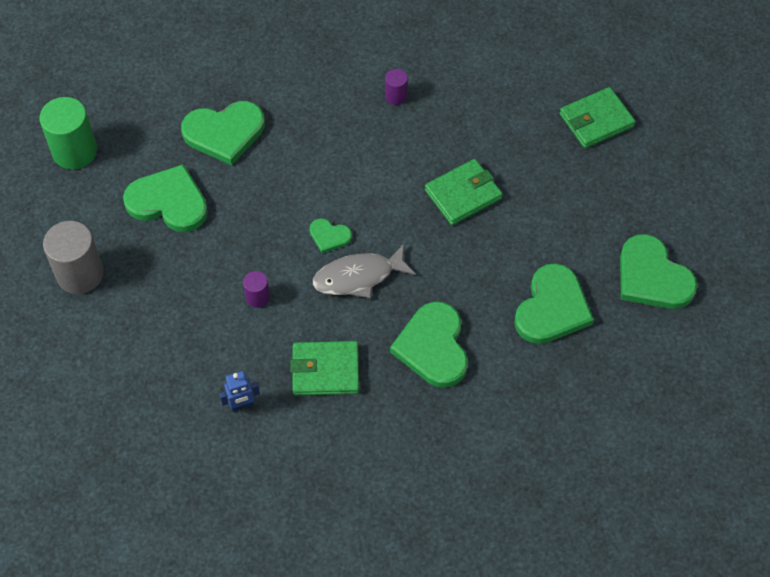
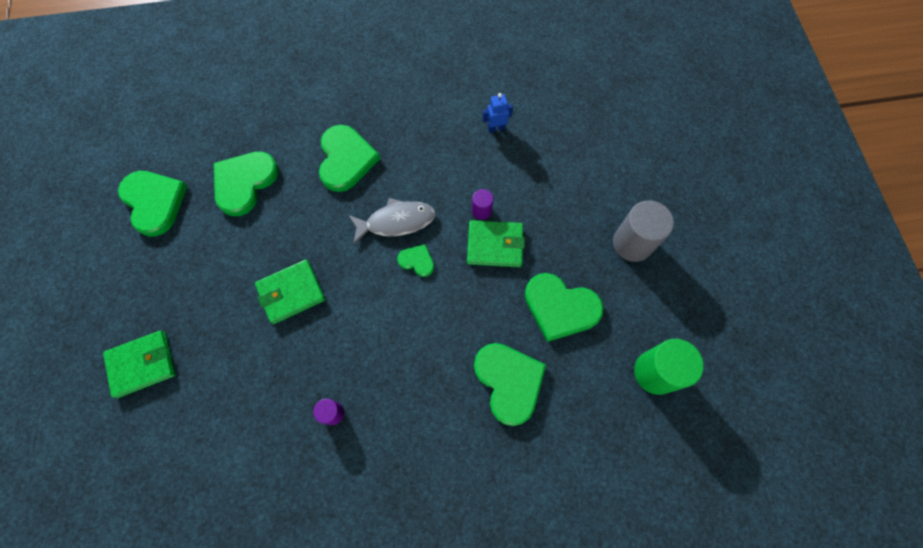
camera: 175 degrees left, 10 degrees up
(224, 133) = (509, 382): green heart -> green heart turned 75 degrees clockwise
(325, 370) = (431, 148): green wallet -> green wallet (495, 245)

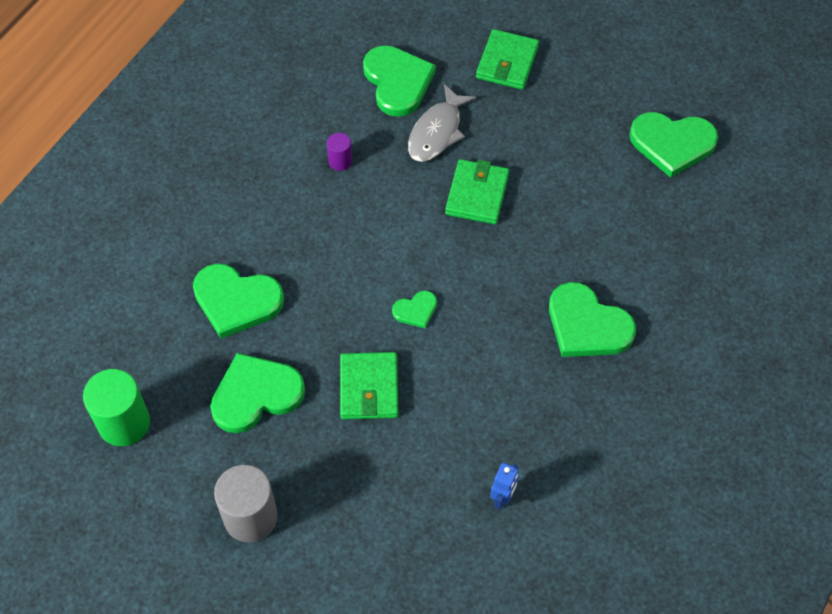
camera: 130 degrees right, 10 degrees down
(244, 183) = (633, 224): green heart -> green heart (397, 82)
(396, 222) = (473, 321): grey fish -> grey fish (437, 132)
(481, 210) = (416, 405): purple cylinder -> none
(495, 245) = (369, 388): green wallet -> green wallet turned 45 degrees counterclockwise

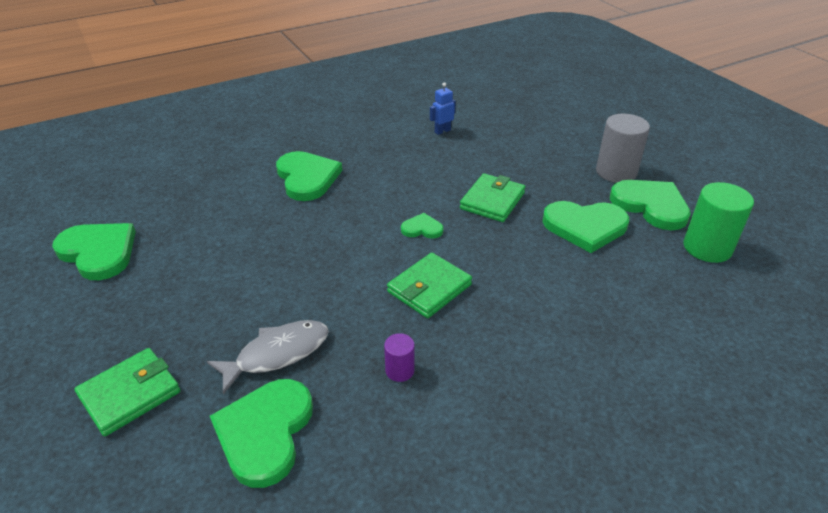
camera: 150 degrees left, 20 degrees down
(236, 301) = (576, 291): green heart -> green heart (651, 205)
(477, 194) = (297, 284): green wallet -> green wallet (429, 288)

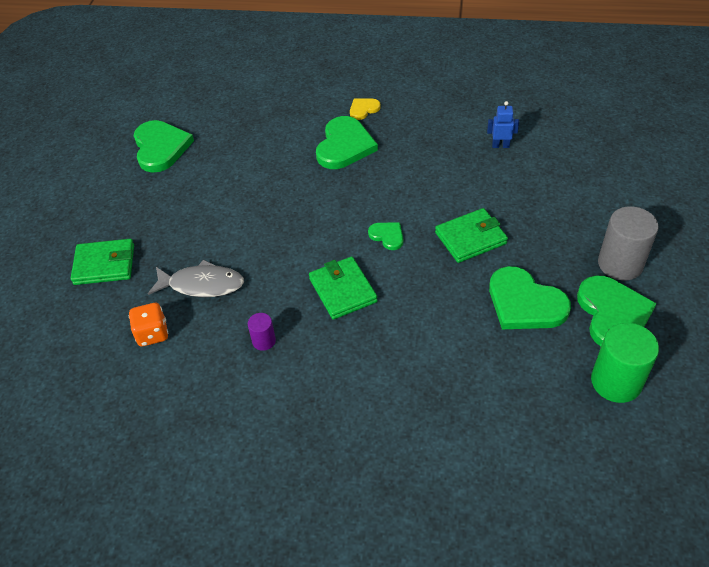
camera: 40 degrees right, 10 degrees up
(265, 432) = (152, 334): green heart -> orange dice
(296, 146) = (363, 109): none -> yellow heart
(429, 288) = (343, 290): green wallet -> green wallet turned 75 degrees clockwise

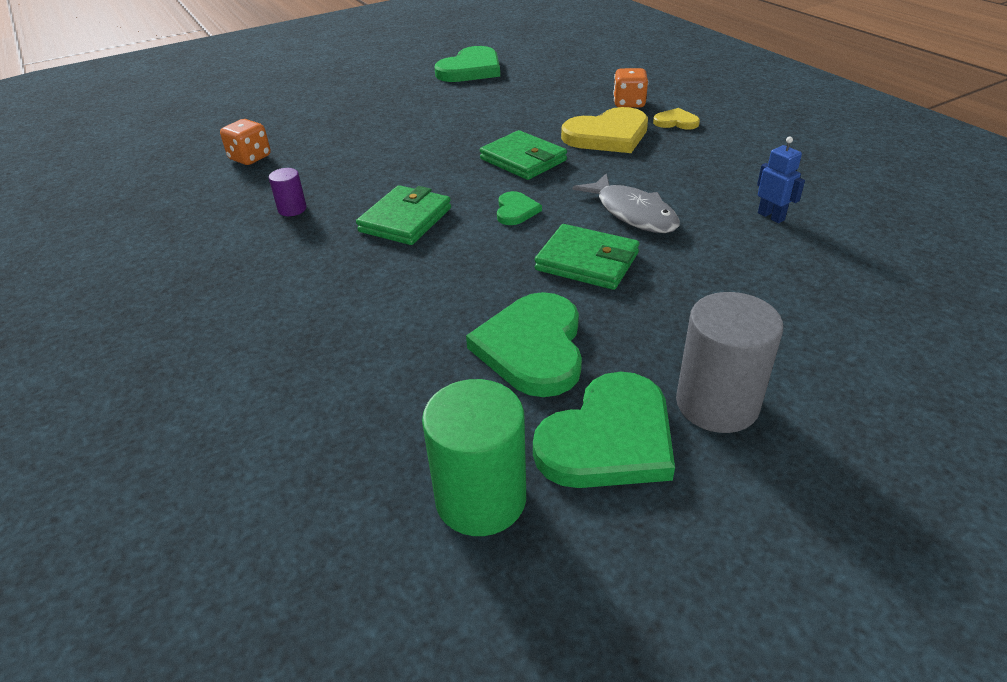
camera: 50 degrees right, 10 degrees down
(104, 264) = (308, 108): green wallet -> green wallet (523, 160)
(202, 285) = (331, 152): grey fish -> grey fish (632, 213)
(315, 111) = (629, 103): none -> orange dice
(344, 146) = (607, 135): green heart -> yellow heart

